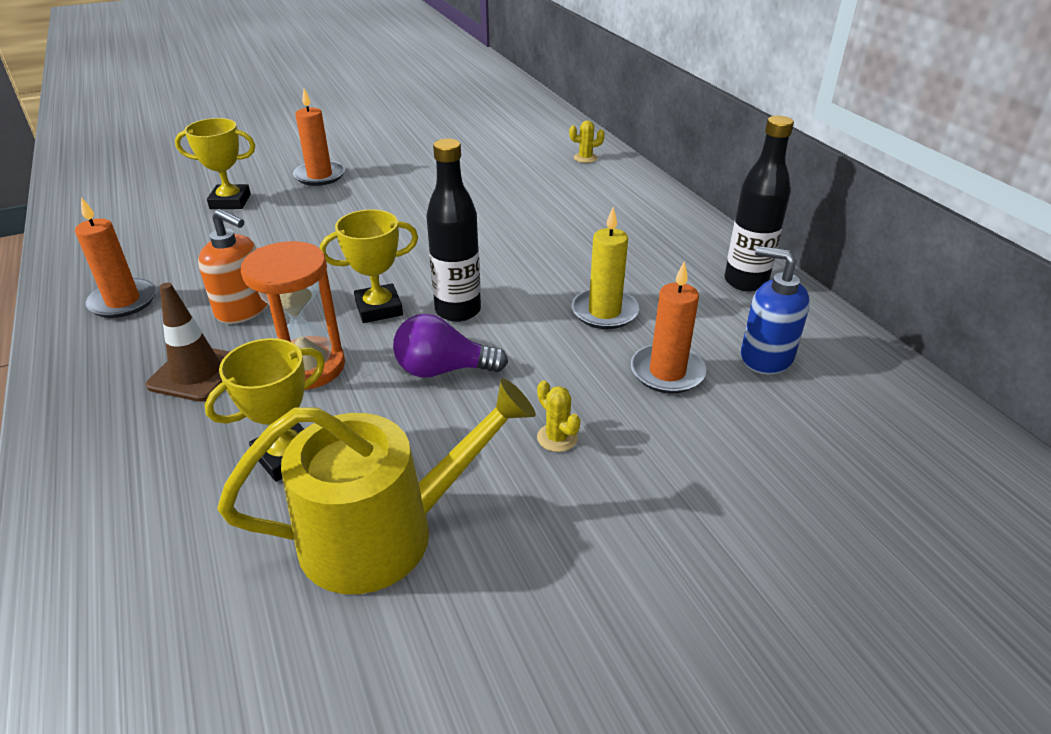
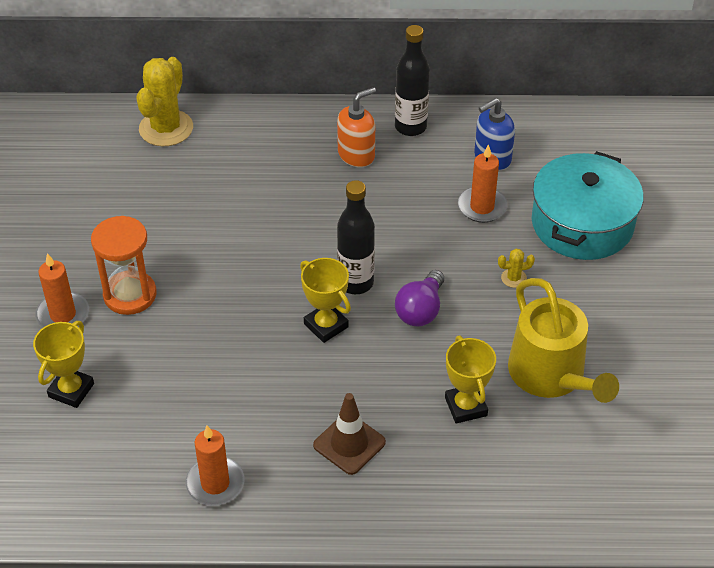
camera: 65 degrees left, 10 degrees up
(243, 309) = (277, 406): orange soap dispenser -> orange soap dispenser (356, 155)
(307, 367) = (377, 380): orange hourglass -> orange hourglass (130, 295)
(379, 308) = (326, 325): yellow trophy -> yellow trophy turned 45 degrees counterclockwise
(383, 533) = (551, 375): yellow watering can -> yellow watering can turned 150 degrees clockwise
(585, 158) = (166, 128): yellow cactus -> yellow cactus, size x2.34
(604, 312) = (403, 209): yellow candle -> none
(728, 482) = (582, 224): none -> turquoise pot

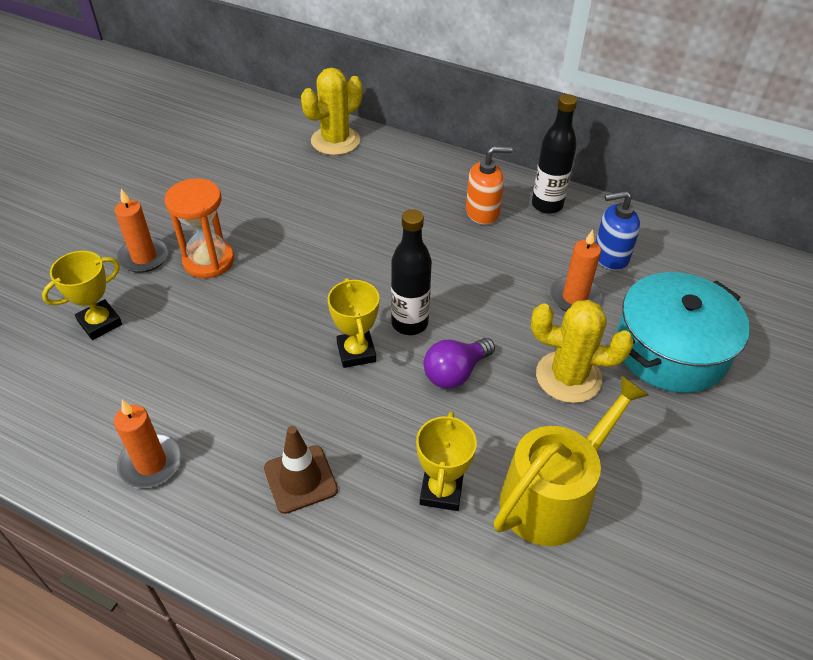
camera: 25 degrees right, 0 degrees up
(513, 278) = (568, 377): yellow cactus -> yellow cactus, size x2.34
(551, 375) = (553, 495): yellow watering can -> yellow watering can turned 135 degrees counterclockwise

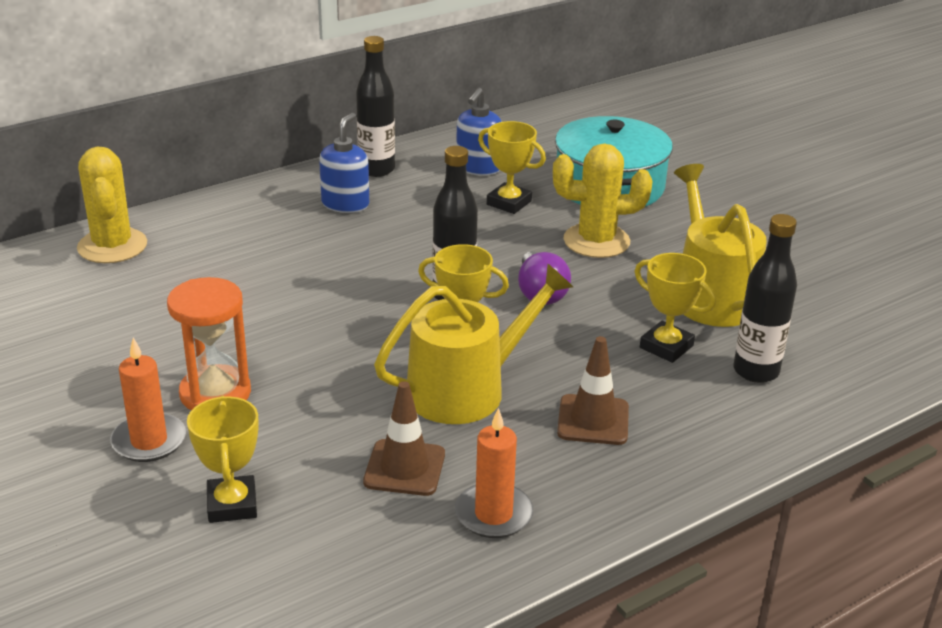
camera: 60 degrees left, 15 degrees down
(179, 390) = (404, 468): none -> brown traffic cone
(292, 383) = (466, 389): none -> yellow watering can
(452, 577) = (756, 371): none -> black bottle
(482, 212) = (345, 204): orange soap dispenser -> blue soap dispenser
(568, 377) = (596, 241): yellow cactus -> yellow cactus turned 45 degrees clockwise
(574, 297) = (509, 203): orange candle -> yellow trophy

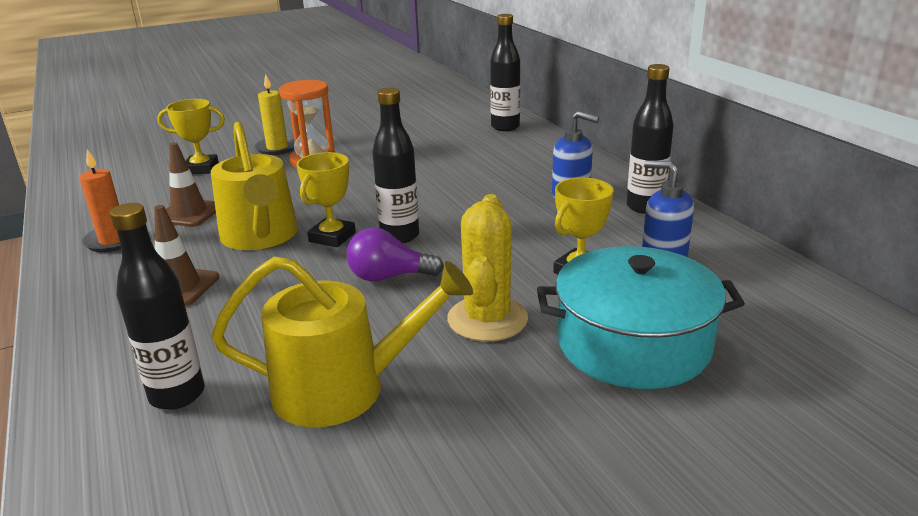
camera: 100 degrees right, 5 degrees down
(112, 246) = (505, 127): yellow cactus -> black bottle
(149, 441) = (277, 148): orange candle -> yellow candle
(666, 347) = (259, 340): yellow trophy -> none

